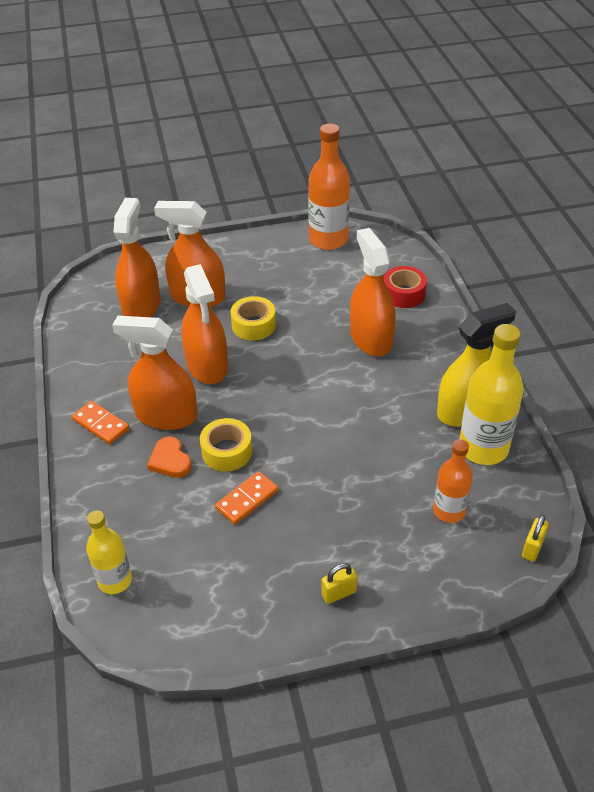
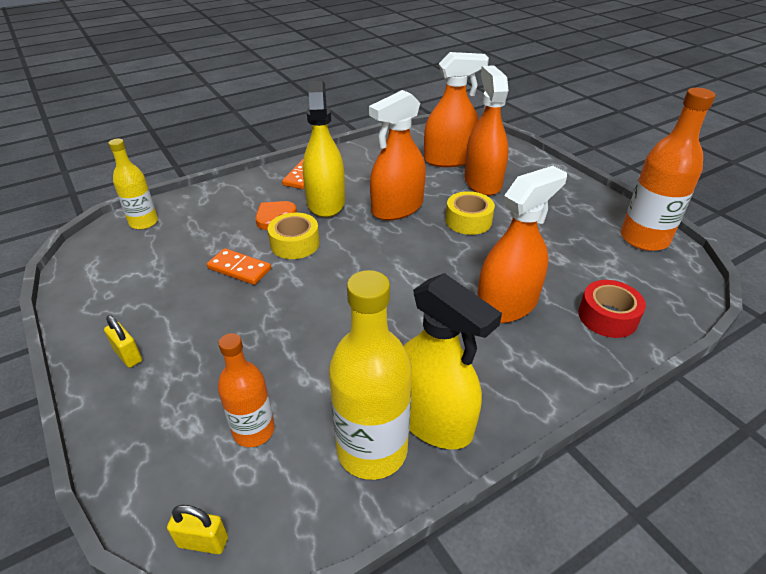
camera: 70 degrees right, 5 degrees down
(166, 415) = (325, 202): orange spray bottle -> yellow spray bottle

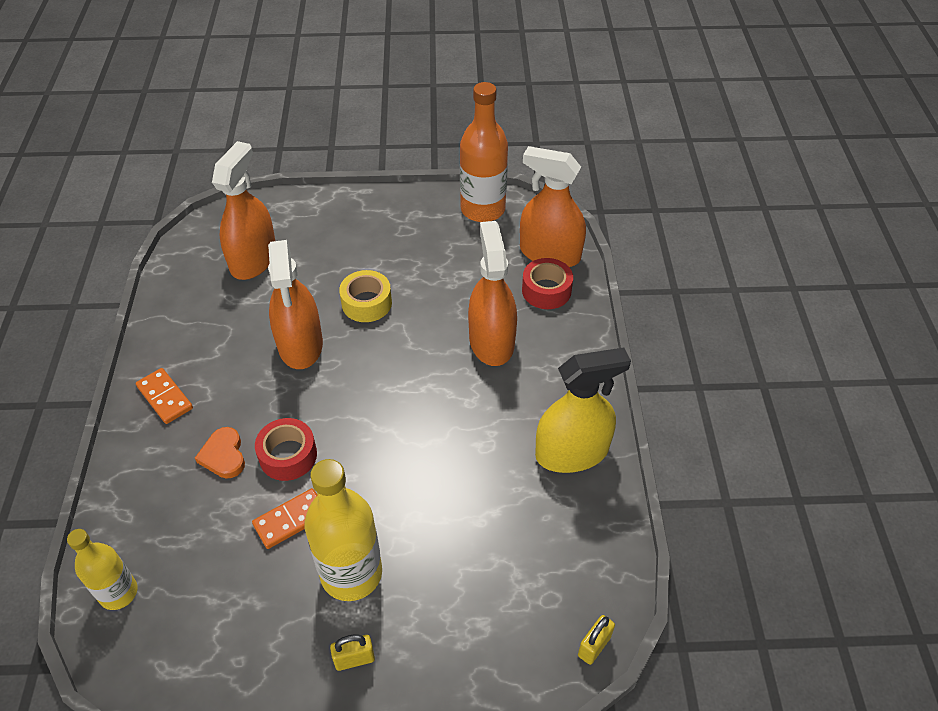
camera: 60 degrees left, 10 degrees up
(253, 430) = (512, 578): orange bottle -> none
(295, 244) = (288, 455): yellow tape -> red tape
(325, 202) = (237, 399): yellow spray bottle -> none
(372, 450) = (577, 504): yellow bottle -> yellow bottle (351, 573)
(482, 182) = (317, 258): orange spray bottle -> orange spray bottle (550, 254)

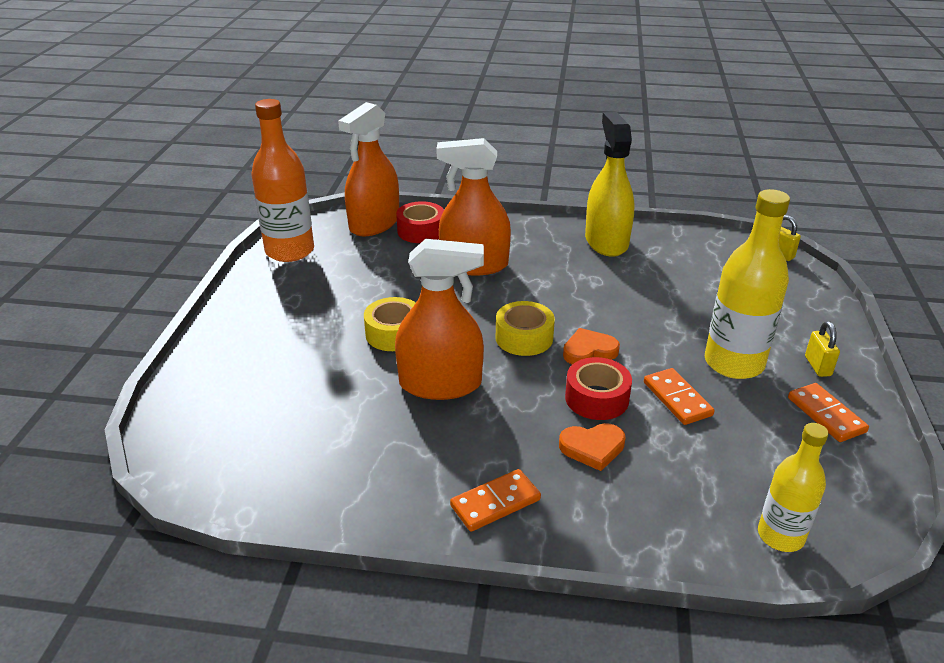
camera: 80 degrees left, 15 degrees down
(253, 259) = (276, 419): orange spray bottle -> none
(273, 655) = (826, 415): none -> orange domino
(358, 446) = (589, 351): none -> orange heart
(372, 394) = (524, 338): none -> yellow tape

